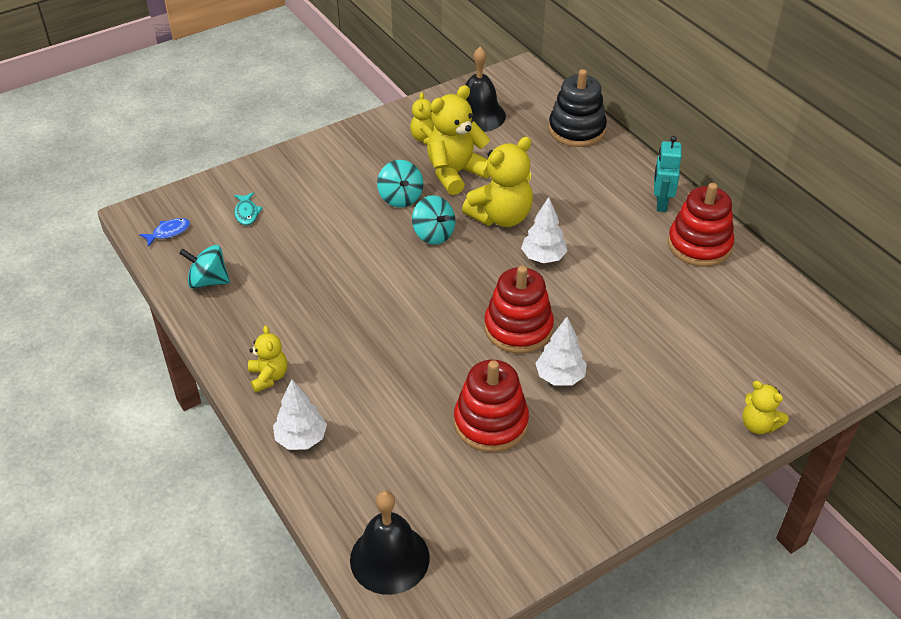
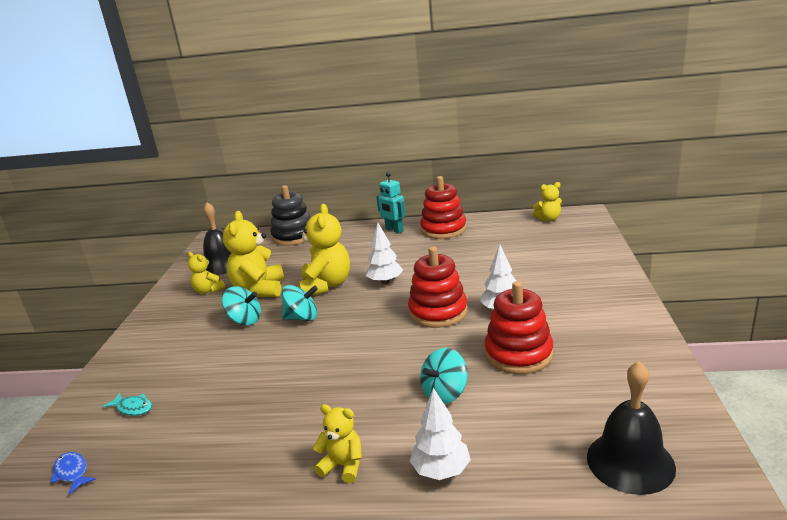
camera: 50 degrees left, 20 degrees down
(169, 232) = (72, 473): blue fish -> blue fish turned 45 degrees counterclockwise
(208, 281) = (174, 466): turquoise spinning top -> turquoise spinning top (445, 393)
(758, 425) = (608, 256): yellow teddy bear -> yellow teddy bear (548, 219)

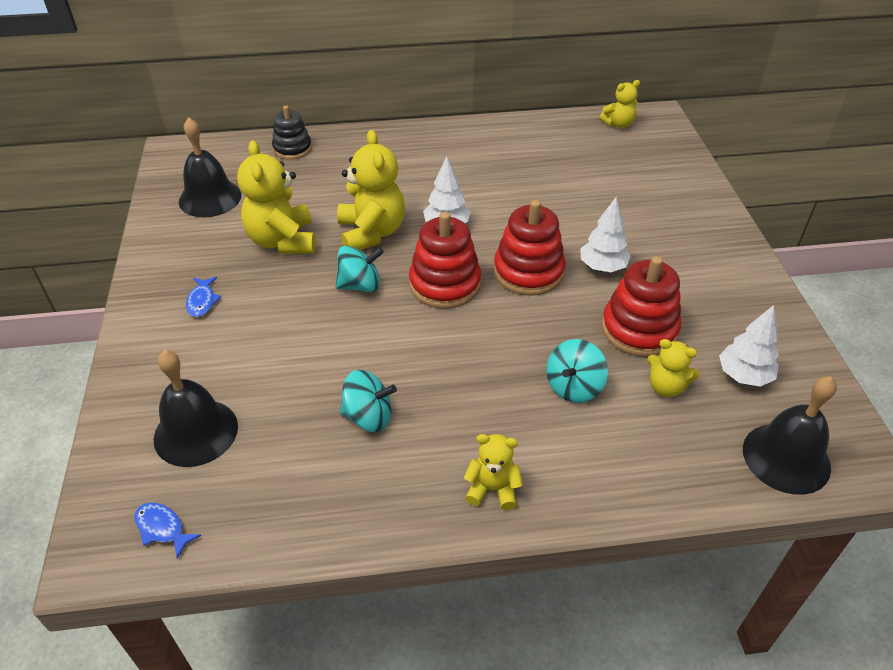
camera: 15 degrees left, 20 degrees up
(133, 408) = (196, 432): turquoise fish -> black bell
(184, 325) = (202, 301): none -> blue fish
(208, 290) = (210, 244): yellow teddy bear -> yellow teddy bear (666, 387)
(245, 320) = (285, 291): turquoise spinning top -> turquoise spinning top (368, 417)
(294, 236) = (292, 149): black stacking toy -> black stacking toy, size x0.65
(394, 230) = (428, 140): turquoise robot -> none
(441, 470) = (601, 485): white tree -> white tree (743, 376)
(443, 229) = (492, 140): red stacking toy -> red stacking toy (445, 284)

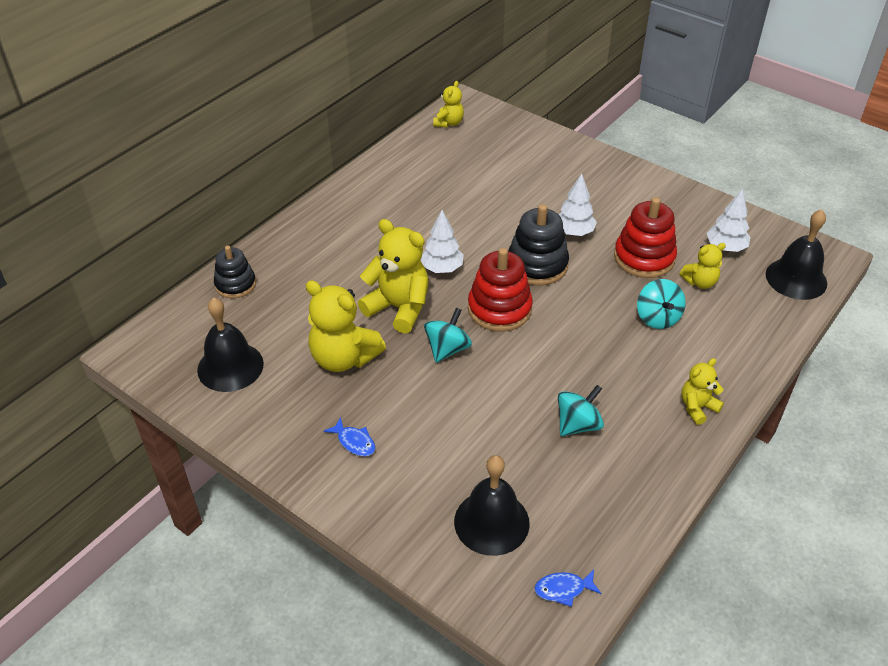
camera: 45 degrees left, 0 degrees up
(528, 272) = (537, 265): red stacking toy -> black stacking toy

